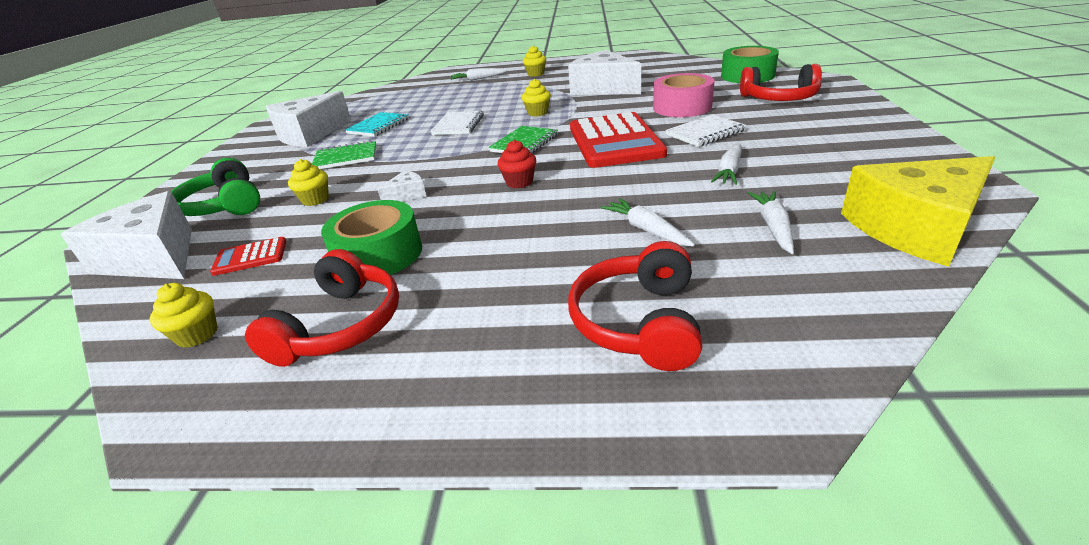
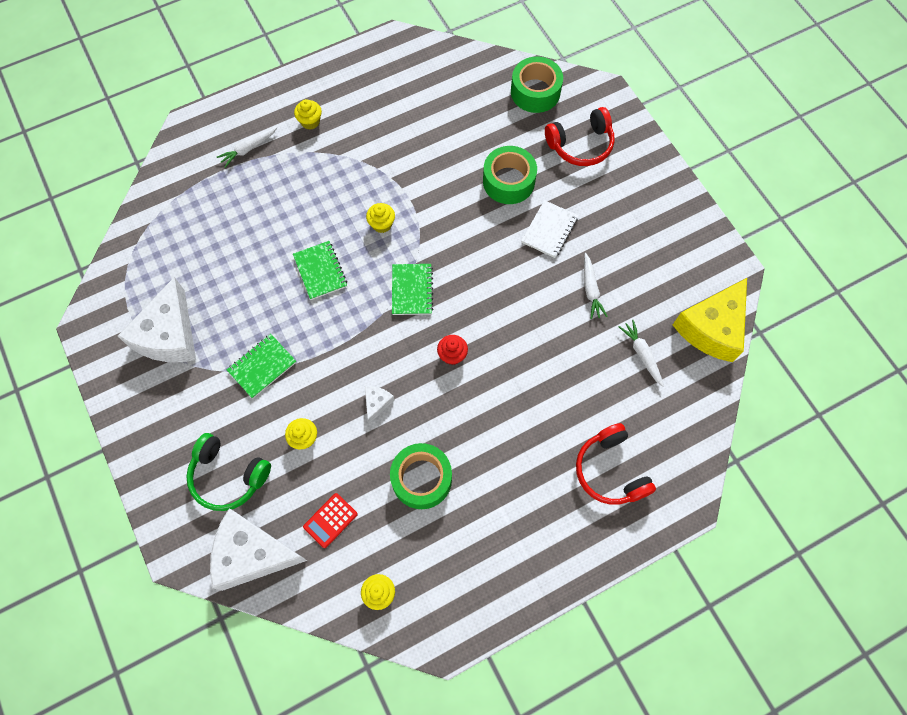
camera: 35 degrees left, 35 degrees up
(341, 326) = (458, 546): red headphones -> none
(378, 126) = (234, 296): turquoise notebook -> none
(458, 125) = (320, 271): white notebook -> green notebook
(603, 88) = (411, 150): white cheese -> none
(615, 141) = (486, 265): red calculator -> none
(646, 230) = (573, 385): white carrot -> none
(682, 107) = (508, 181): pink tape -> green tape

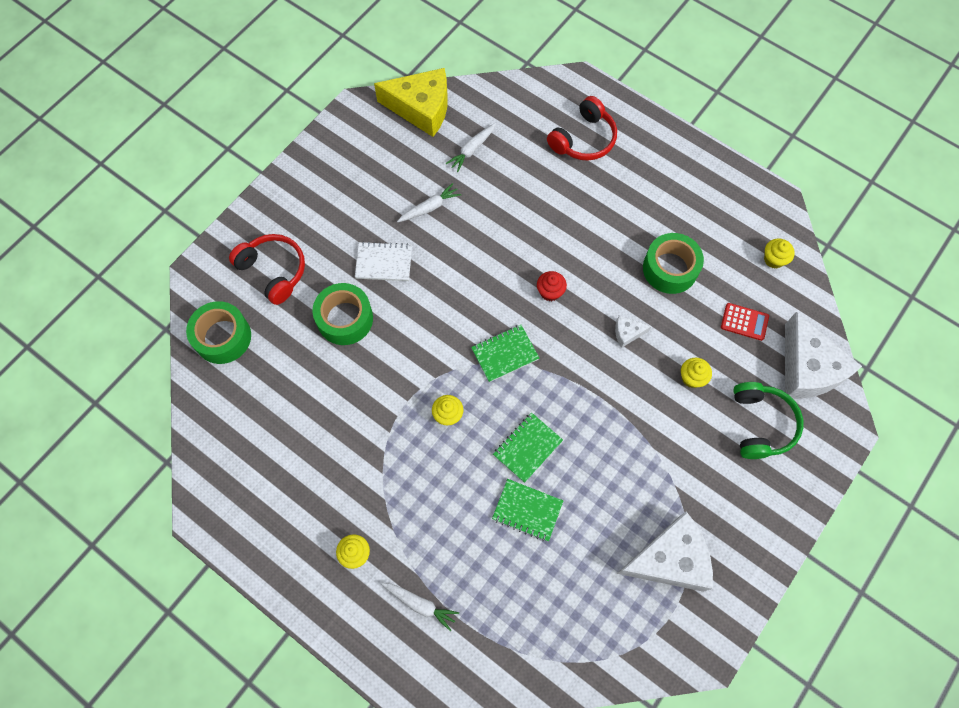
camera: 115 degrees left, 0 degrees up
(262, 366) = (650, 450): green notebook -> green notebook (527, 510)

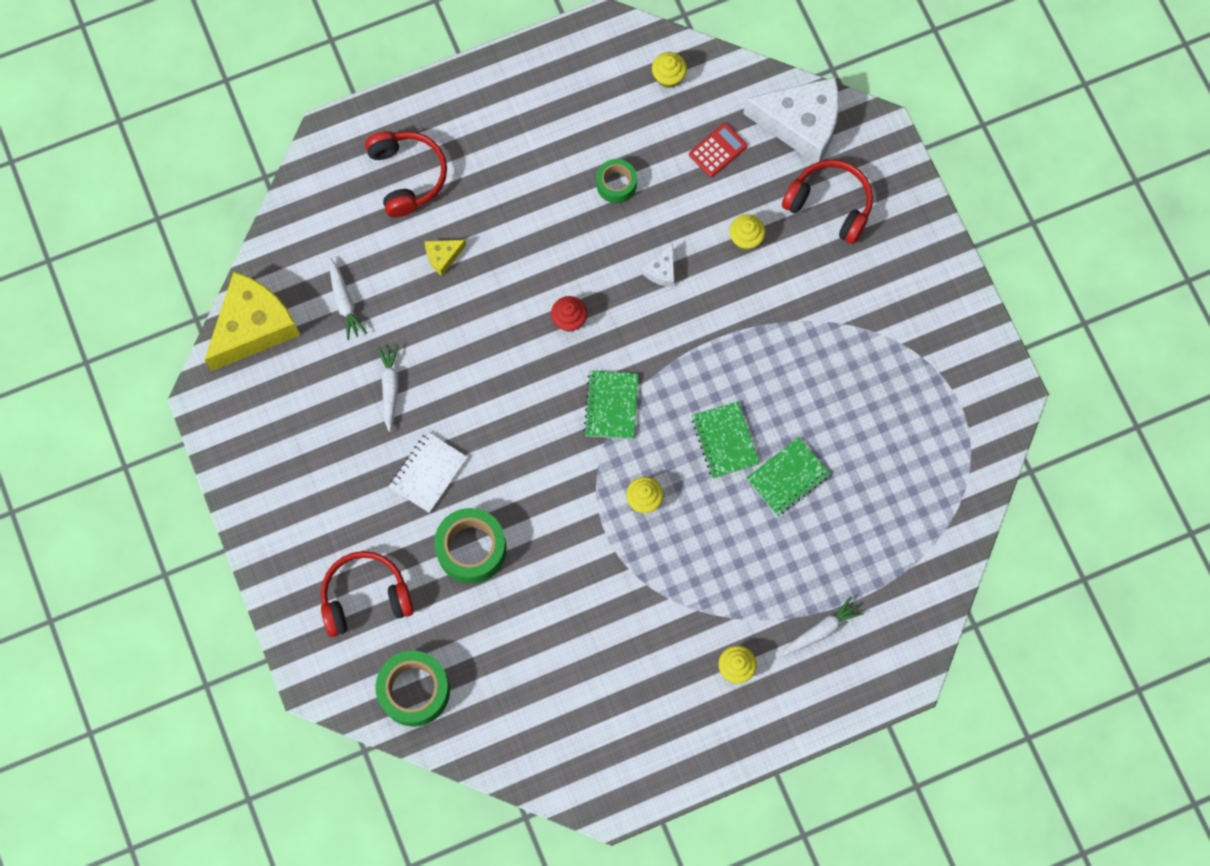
camera: 60 degrees left, 5 degrees up
(542, 190) = (443, 256): none -> yellow cheese
(669, 559) = (909, 373): white cheese -> none
(670, 268) = (616, 184): green tape -> green tape, size x0.60
(761, 424) = (830, 204): green headphones -> red headphones

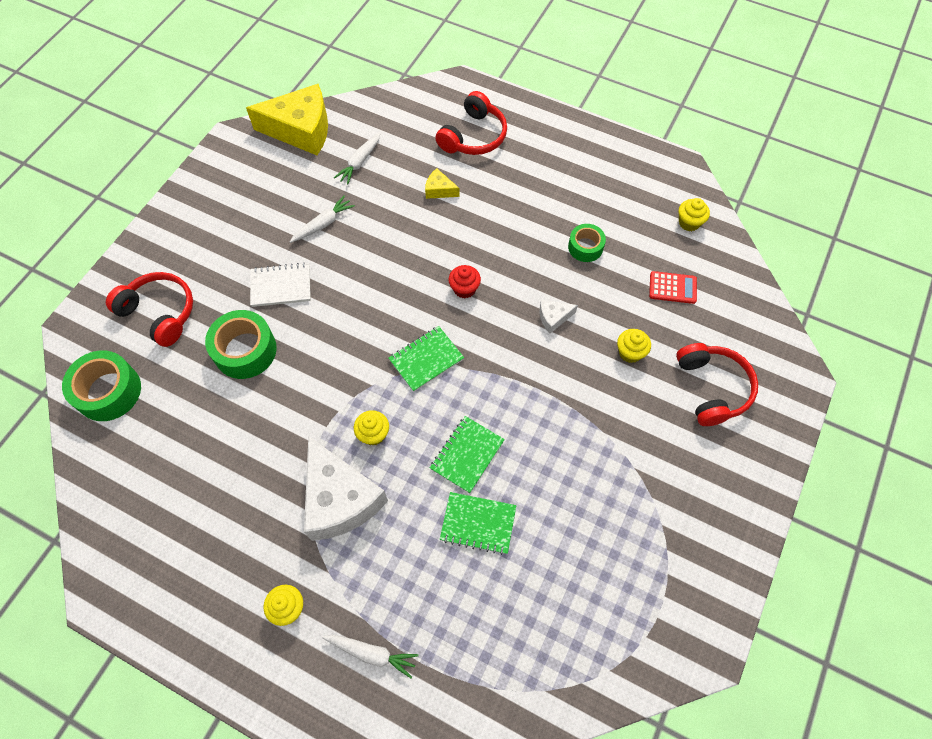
camera: 50 degrees right, 10 degrees down
(801, 124) = (747, 324): white cheese -> white cheese (340, 499)

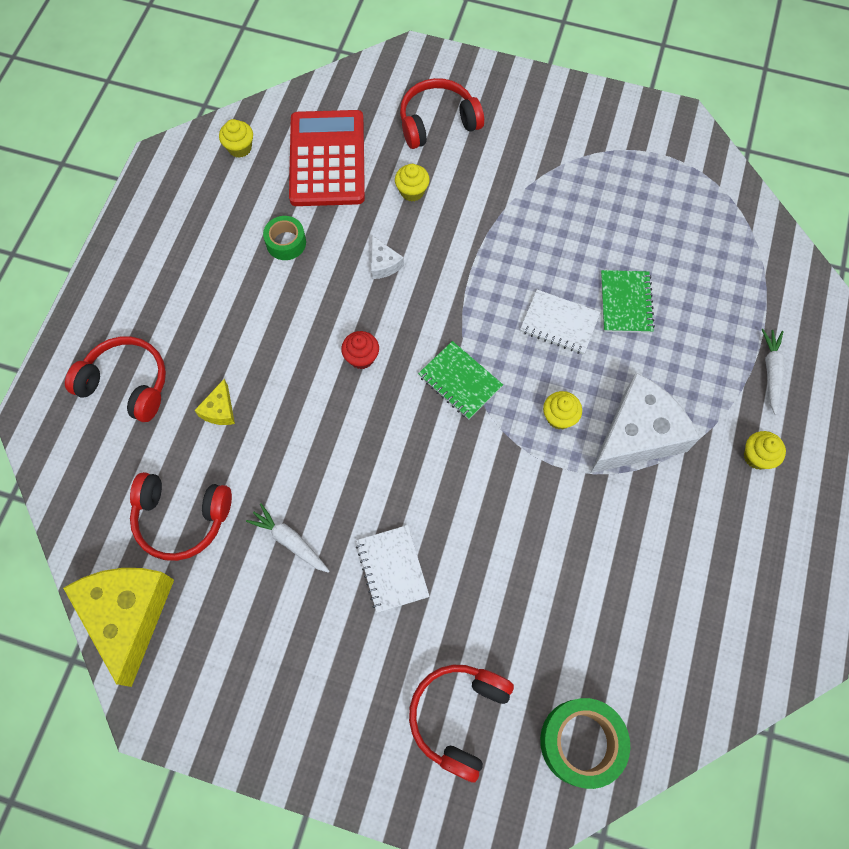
camera: 100 degrees left, 5 degrees up
(245, 350) = (490, 586): green tape -> none
(360, 162) = (181, 518): white carrot -> red headphones
(467, 455) = (559, 323): green notebook -> white notebook
(672, 288) = (327, 159): red calculator -> red calculator, size x2.22

